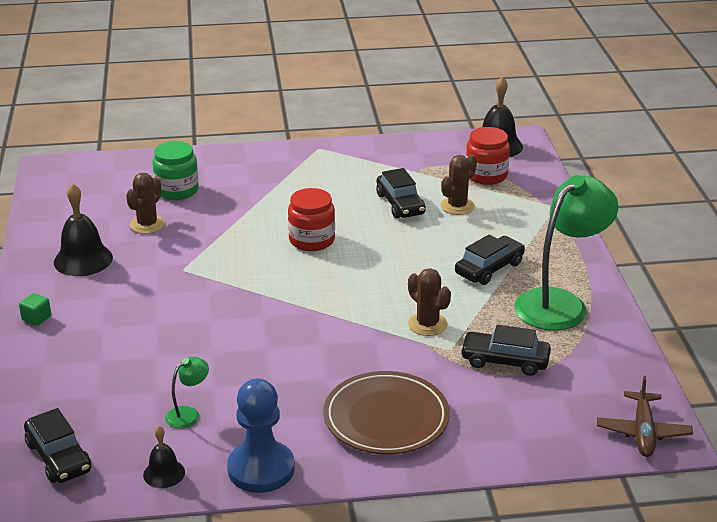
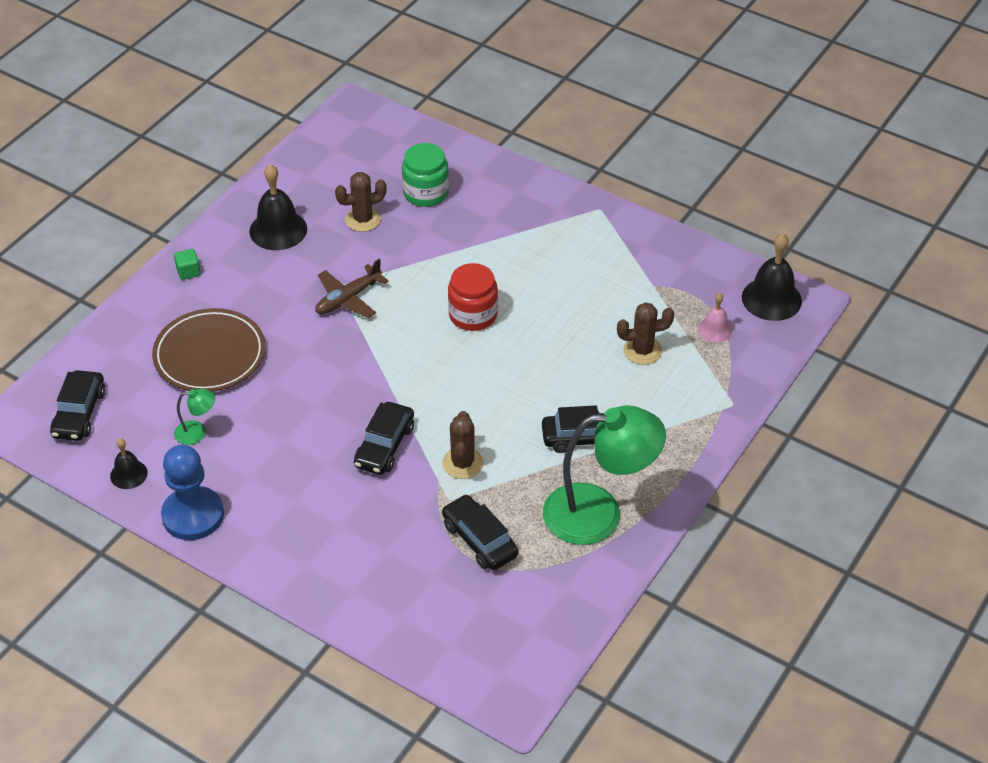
camera: 40 degrees right, 15 degrees up
(386, 418) = (326, 531): brown plate -> brown plate (210, 355)
(400, 204) = (594, 318): black car -> black car (384, 446)
(486, 175) = (714, 329): red jar -> pink bell
(643, 432) = (502, 681): brown plane -> brown plane (348, 299)

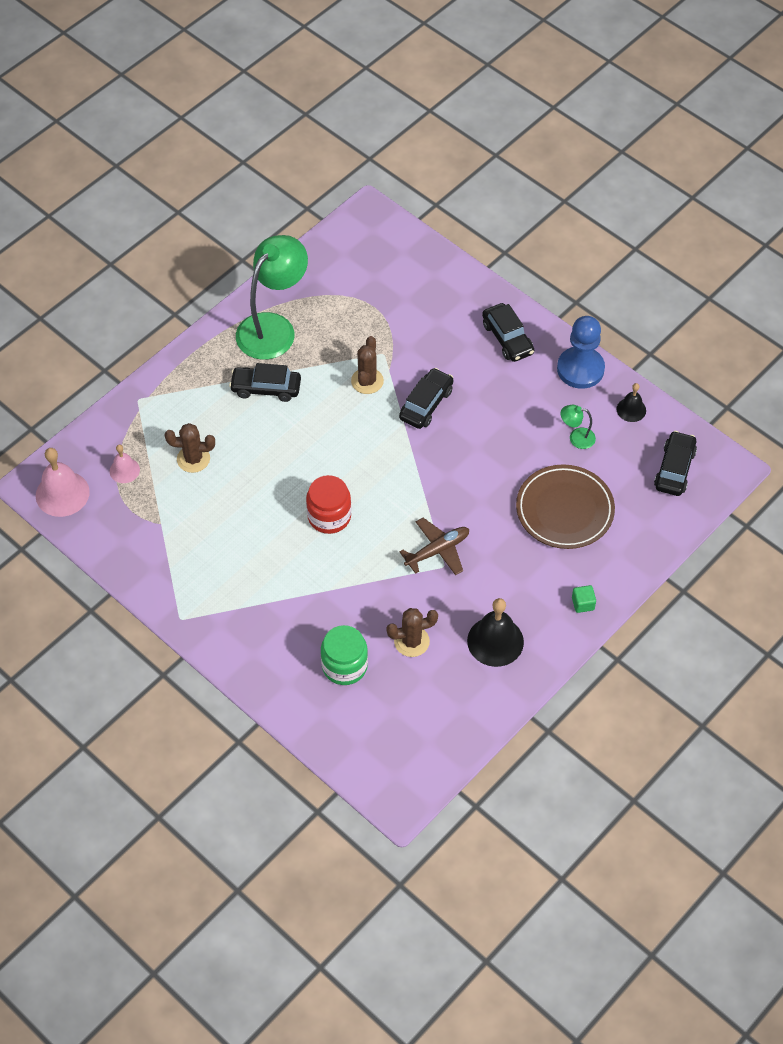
camera: 170 degrees left, 10 degrees up
(479, 540) = (367, 320): black car -> black car (507, 338)
(599, 513) = (273, 327): green lamp -> green lamp turned 120 degrees clockwise
(771, 299) = (62, 493): black bell -> pink bell

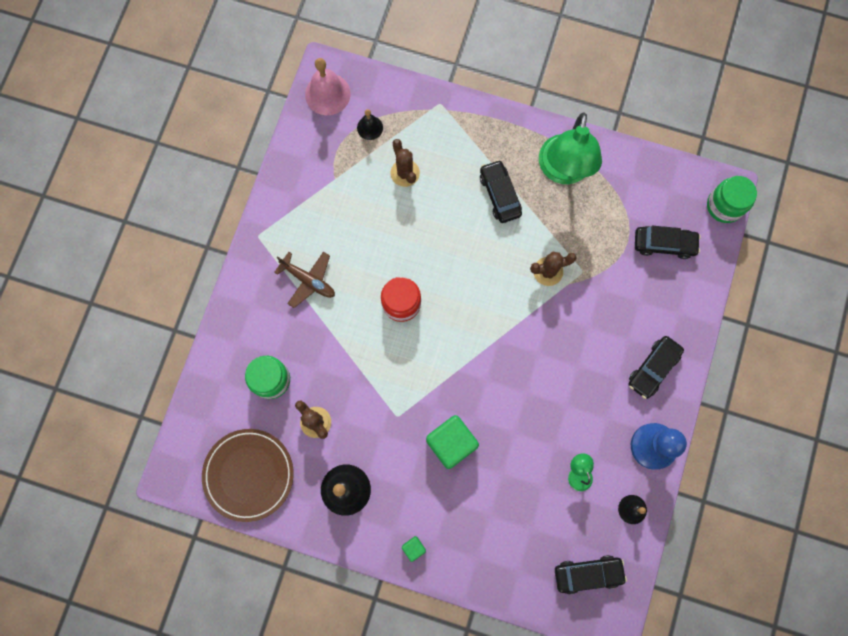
camera: 65 degrees right, 20 degrees up
(124, 470) = (370, 127): pink bell -> black bell
(273, 327) = (563, 171): green lamp -> green lamp turned 90 degrees clockwise
(383, 220) = (724, 206): none -> green jar
(426, 404) = (549, 330): black car -> black car (664, 244)
(438, 550) = (410, 405): brown plane -> brown plane (309, 280)
(495, 530) = (451, 443): none -> green cube
(564, 510) = (499, 493): brown plate -> brown plate (249, 475)

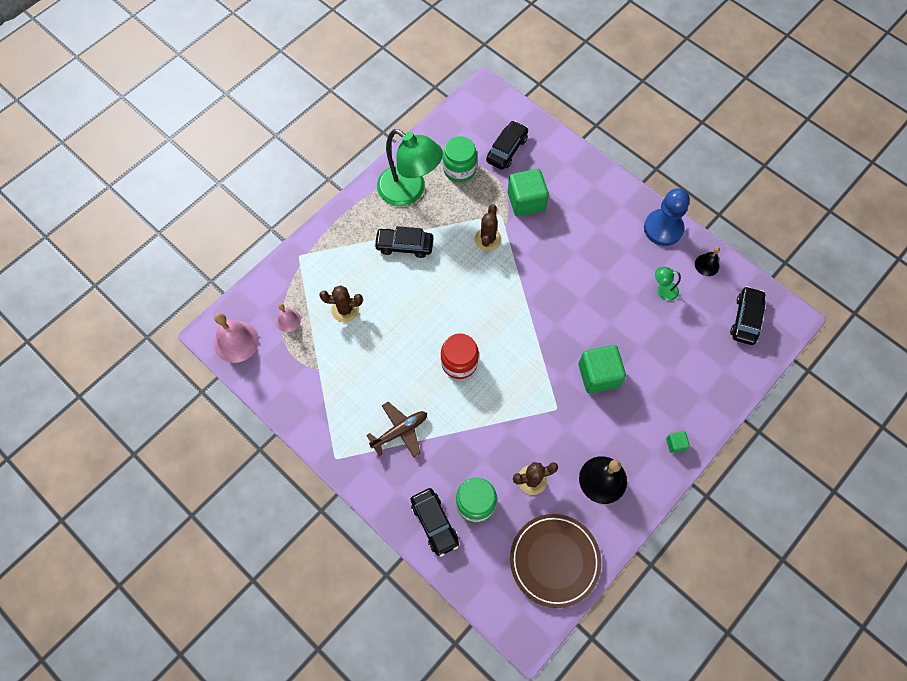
camera: 65 degrees left, 10 degrees down
(370, 127) = (288, 320): black bell -> pink bell
(611, 290) = (526, 201): none -> green cube
(653, 368) = (602, 201): black car -> black car (434, 523)
(724, 206) = (497, 97): green jar -> green jar (459, 169)

